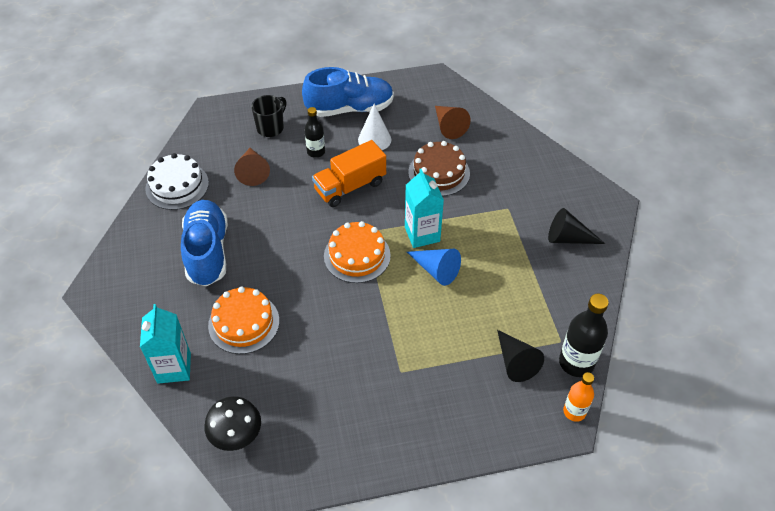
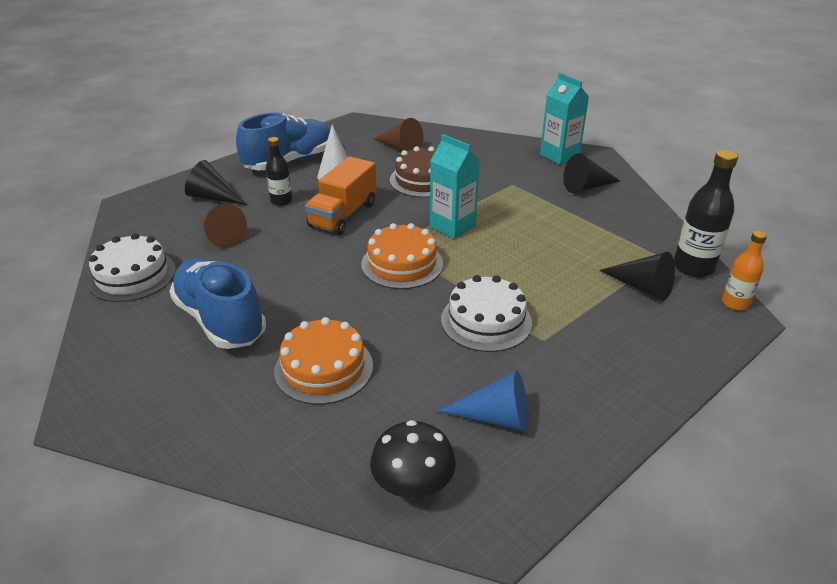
camera: 30 degrees left, 15 degrees down
(174, 368) = (267, 450): turquoise carton -> turquoise carton (559, 155)
(271, 127) = (213, 197): black mug -> black cone
(375, 336) = (486, 321): none -> white cake
(436, 270) = (493, 247): blue cone -> blue cone (495, 417)

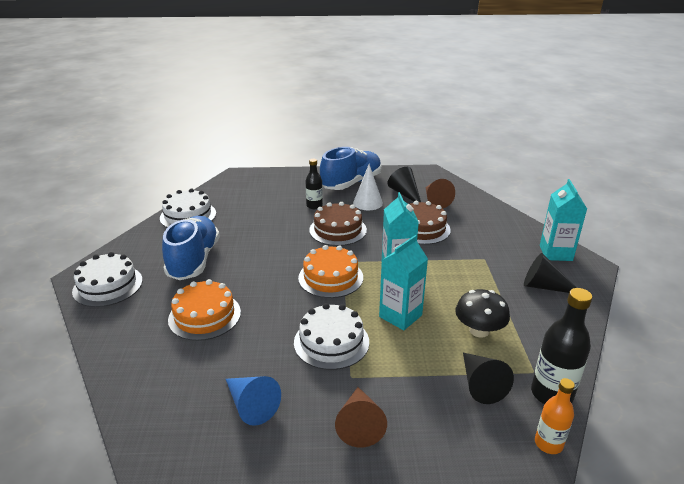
camera: 40 degrees right, 5 degrees down
(144, 404) = (108, 285): none -> white cake
(213, 197) = (281, 188): black cone -> black cone (405, 194)
(221, 236) = (256, 213): brown cone -> brown cone (359, 424)
(289, 162) = (351, 183): blue shoe -> blue shoe turned 45 degrees counterclockwise
(343, 215) = (338, 230): orange truck -> brown cake
(413, 484) = (156, 411): black mushroom -> black mushroom (479, 330)
(512, 266) = (400, 316): none -> turquoise carton

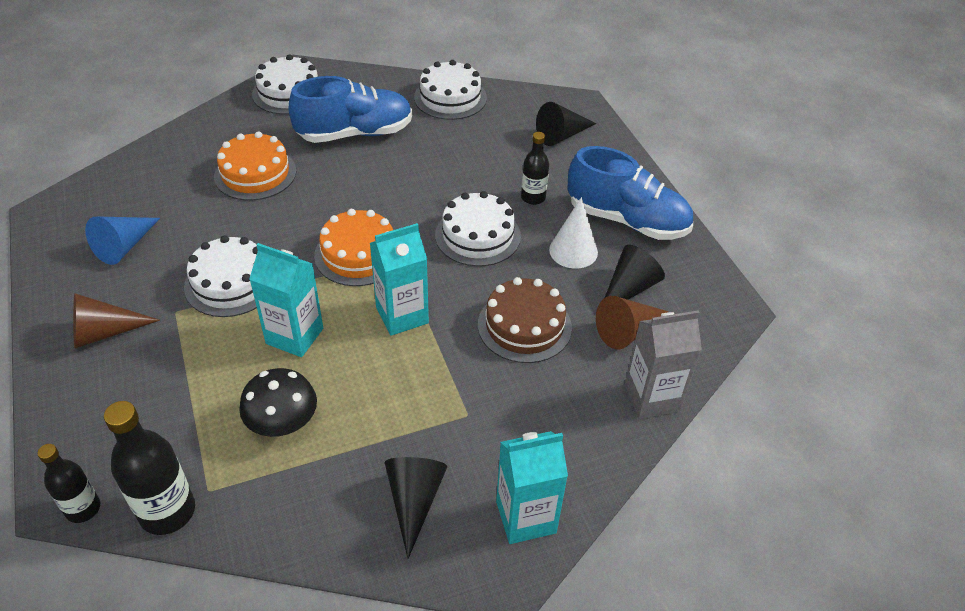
camera: 70 degrees right, 15 degrees up
(338, 230) = (478, 235): brown cake -> white cake
(480, 384) = (177, 433): black cone -> black cone (562, 135)
(482, 204) = (652, 397): none -> grey carton
(548, 443) = (83, 508): orange bottle -> black bottle

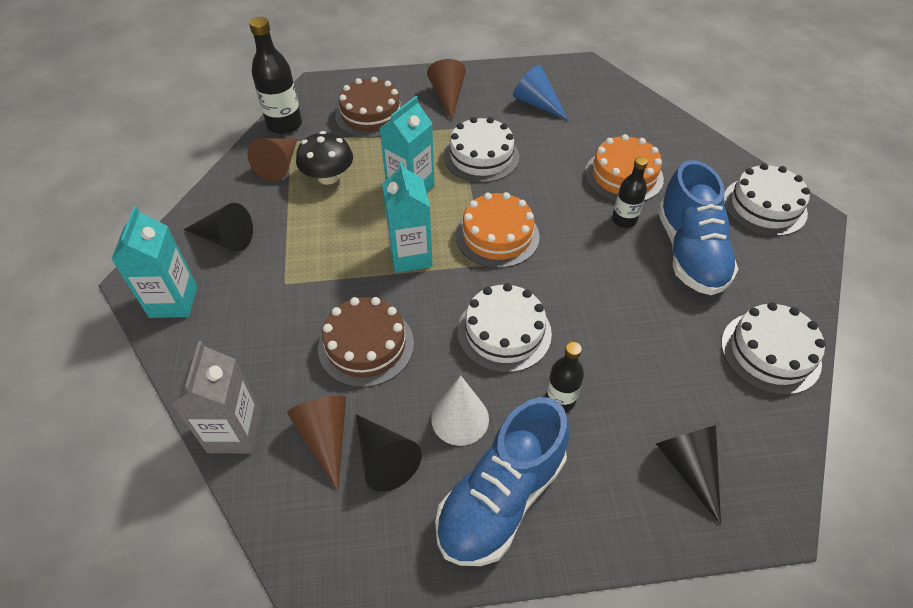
camera: 105 degrees right, 5 degrees up
(83, 508) = (305, 93): black bottle -> black bottle (624, 220)
(144, 409) = (371, 115): none -> brown cake
(263, 487) = (279, 165): none -> brown cone

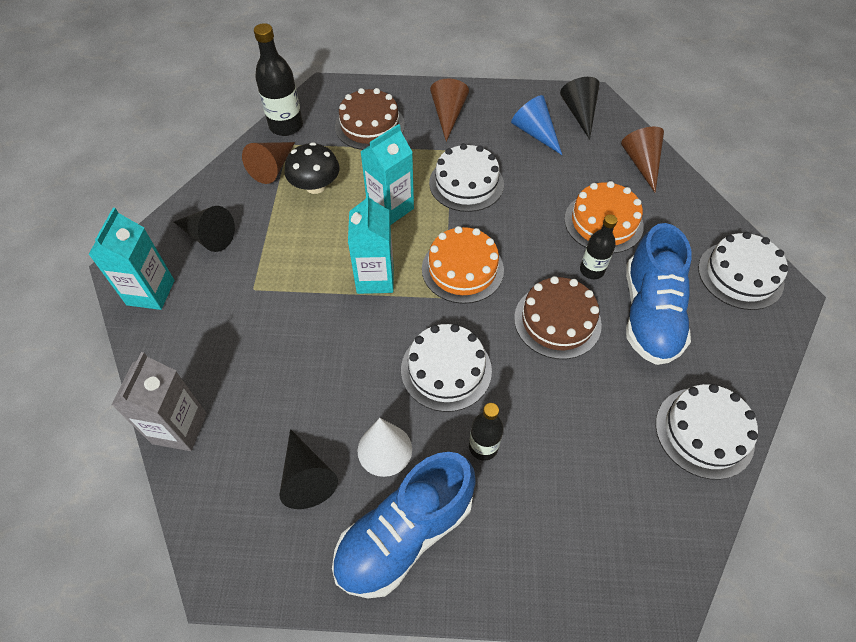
camera: 10 degrees right, 5 degrees up
(325, 438) = (258, 447): brown cone -> brown cone (641, 163)
(366, 345) = (314, 363): brown cake -> brown cake (557, 321)
(688, 467) = (591, 536): black cone -> black cone (579, 113)

